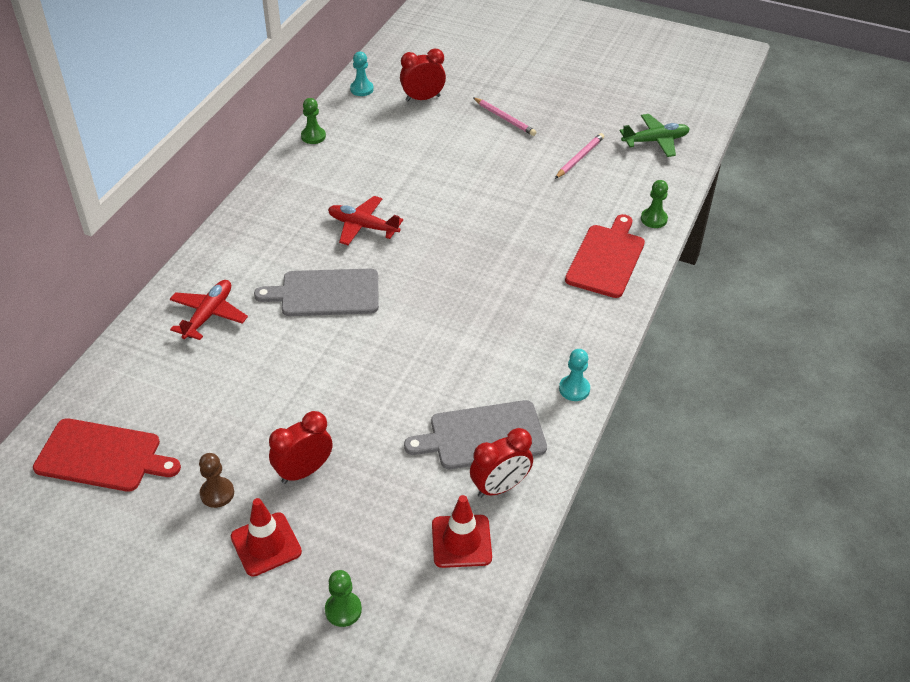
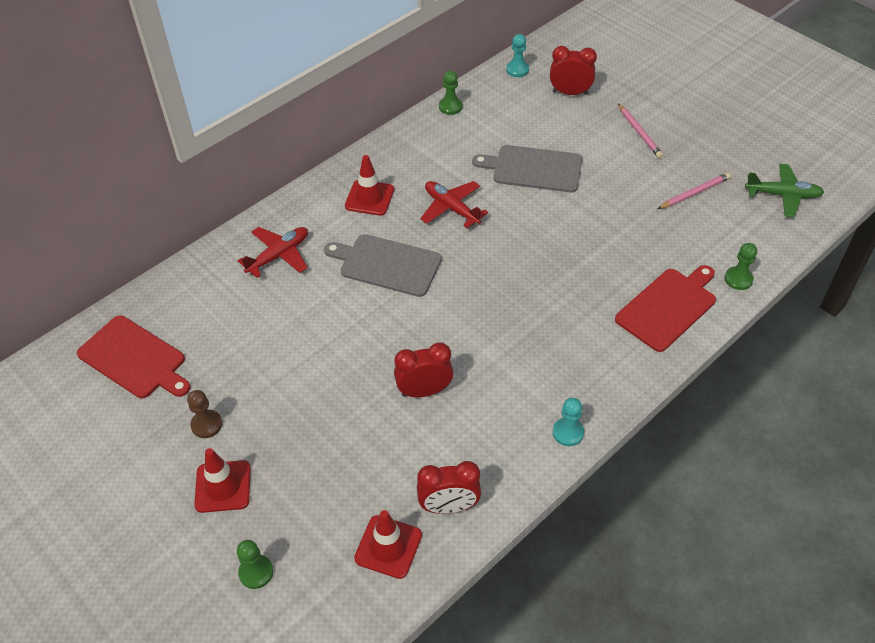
camera: 25 degrees right, 5 degrees up
(275, 238) = (369, 198): none -> red traffic cone
(304, 471) = (286, 429): red clock -> red clock (424, 391)
(483, 436) = (458, 450): grey cutting board -> grey cutting board (533, 169)

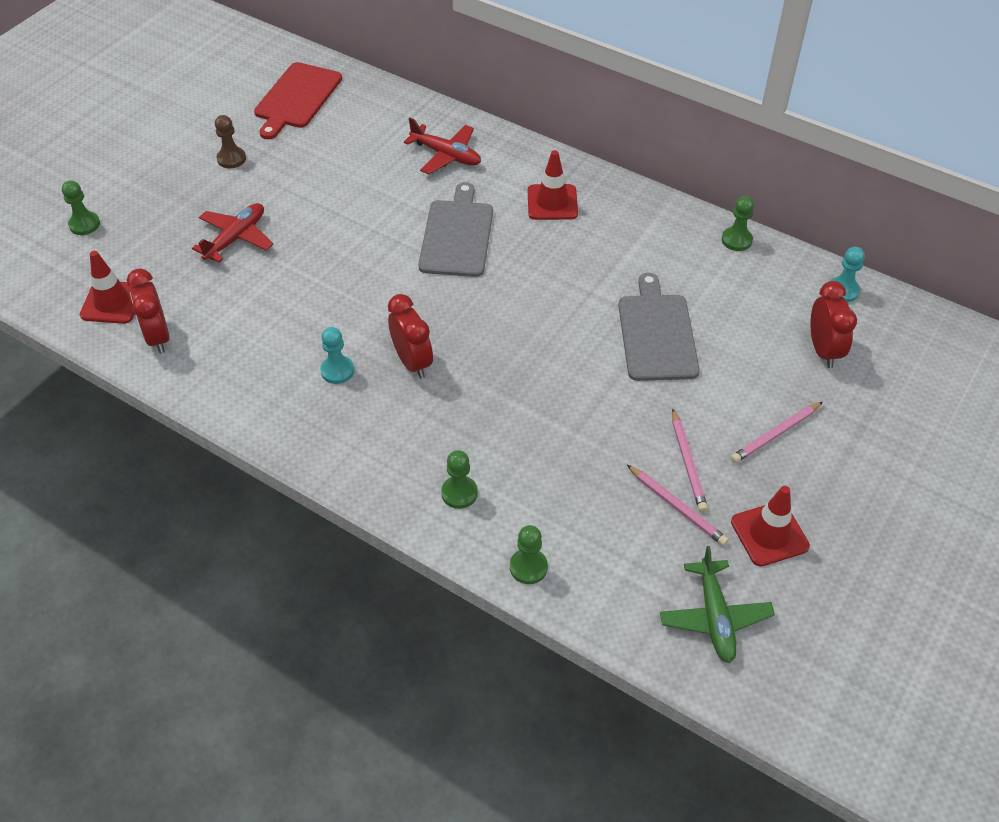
camera: 75 degrees right, 0 degrees up
(223, 486) = (168, 184): red traffic cone -> red traffic cone (769, 534)
(424, 391) = (293, 295): red clock -> red clock (412, 362)
(451, 208) = (560, 271): red plane -> red plane (236, 238)
(568, 432) = (257, 418): turquoise pawn -> turquoise pawn (337, 371)
(657, 179) = (688, 463): none -> pink pencil
(668, 307) = (459, 493): red cutting board -> green pawn

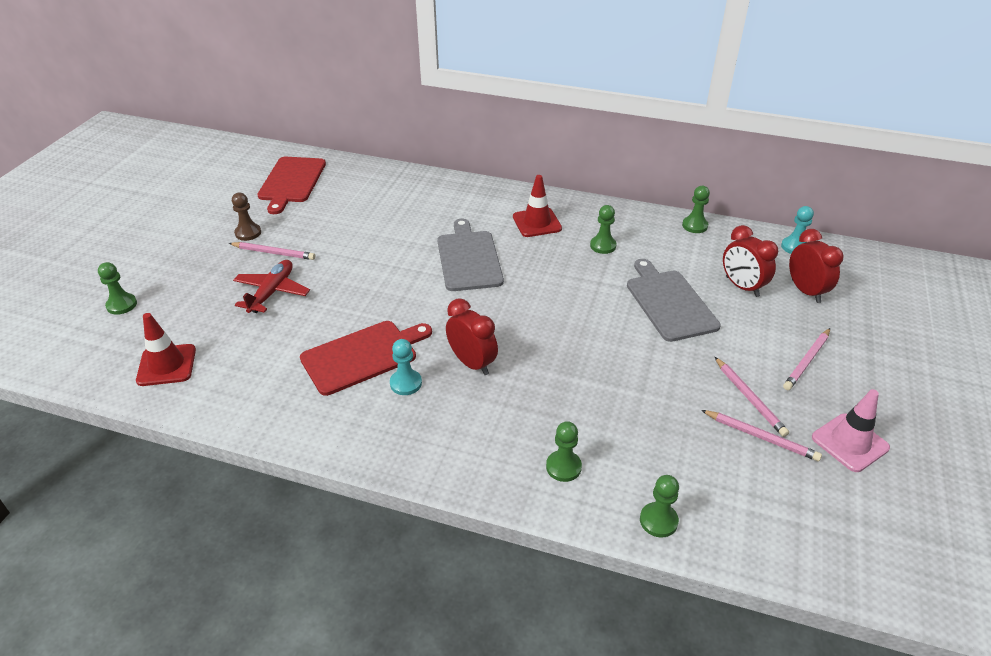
camera: 15 degrees left, 10 degrees down
(158, 337) = (221, 387): red clock -> red clock (742, 287)
(251, 189) = (274, 253): none -> pink pencil
(305, 331) = (363, 355): none -> red cutting board
(446, 155) = (435, 203): red plane -> none
(615, 247) = (603, 246): none -> green pawn
(714, 617) = (847, 527): green plane -> none
(769, 534) = (849, 443): red traffic cone -> pink traffic cone

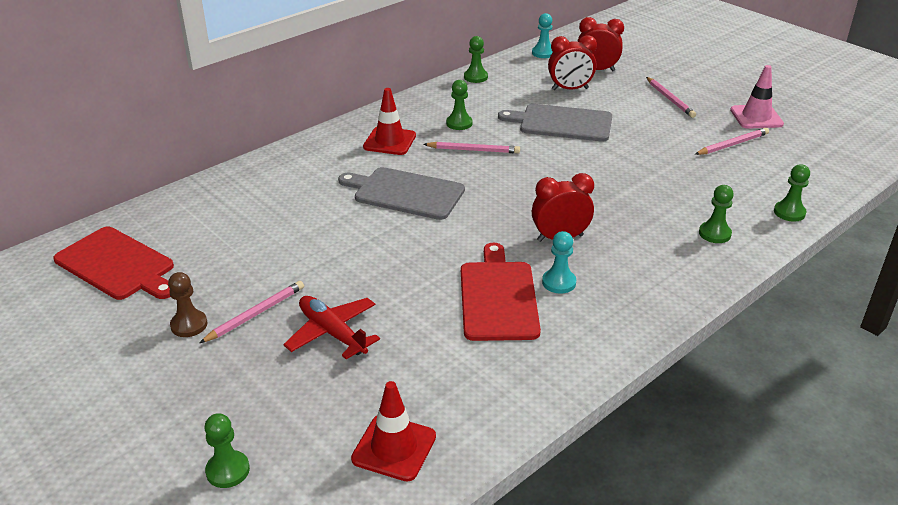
camera: 60 degrees left, 5 degrees down
(749, 398) = (692, 133): pink pencil -> pink pencil (473, 150)

